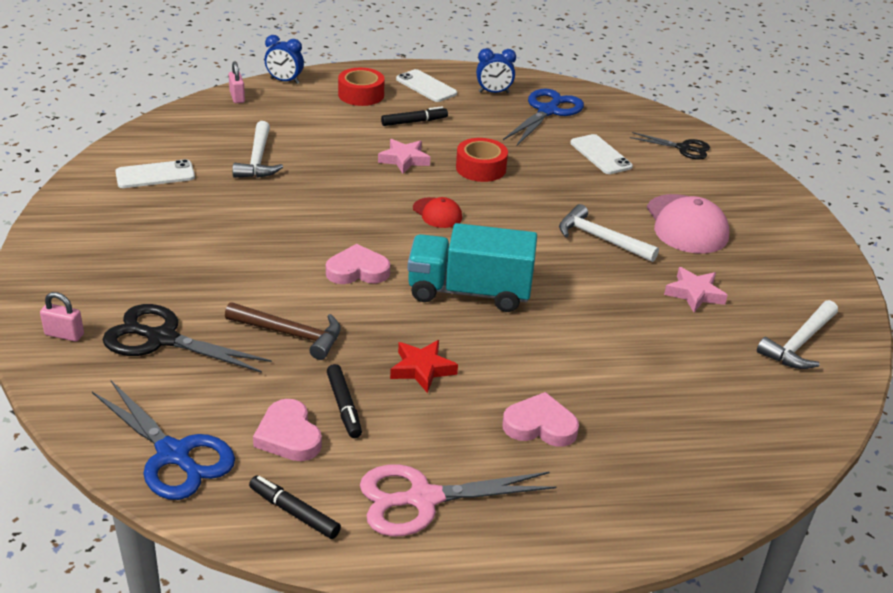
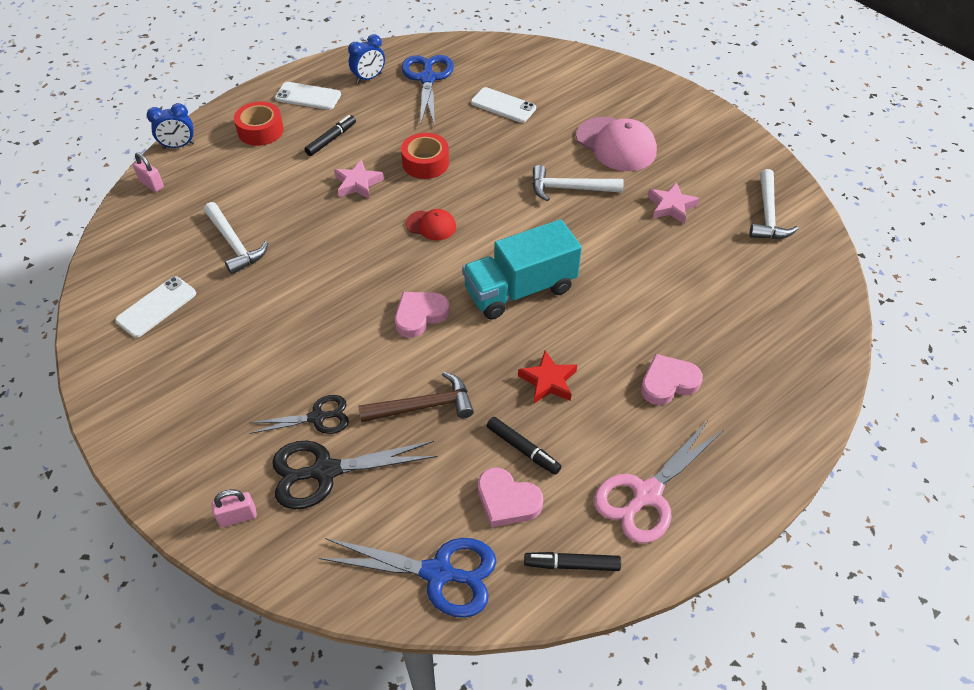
camera: 30 degrees left, 15 degrees up
(683, 148) = (556, 70): black scissors -> black scissors (317, 417)

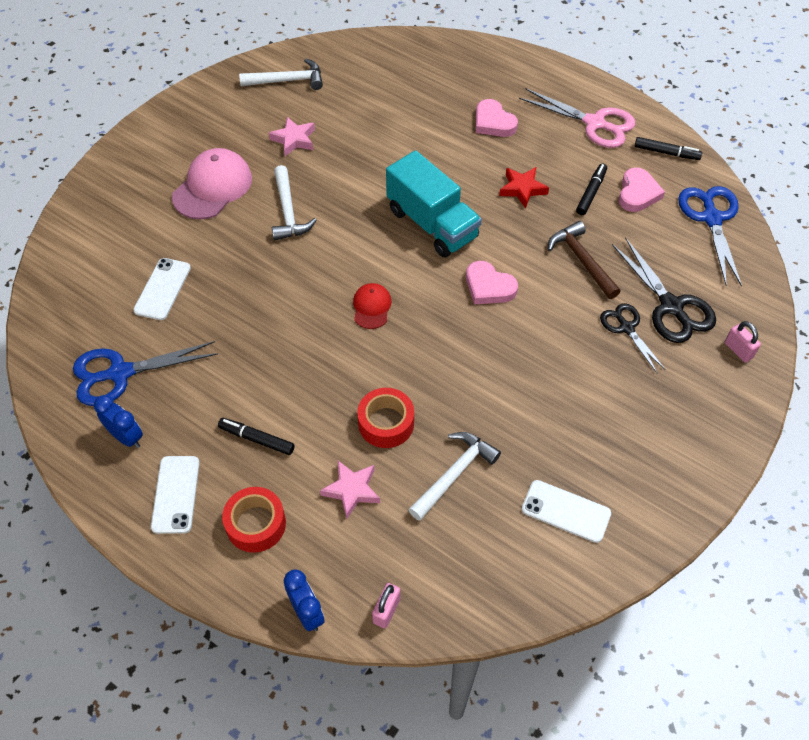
camera: 105 degrees left, 5 degrees up
(358, 183) = (327, 388): pink star -> pink star (352, 490)
(425, 163) = (277, 336): red tape -> red tape (386, 423)
(572, 565) = (666, 153): black marker -> black marker turned 60 degrees counterclockwise

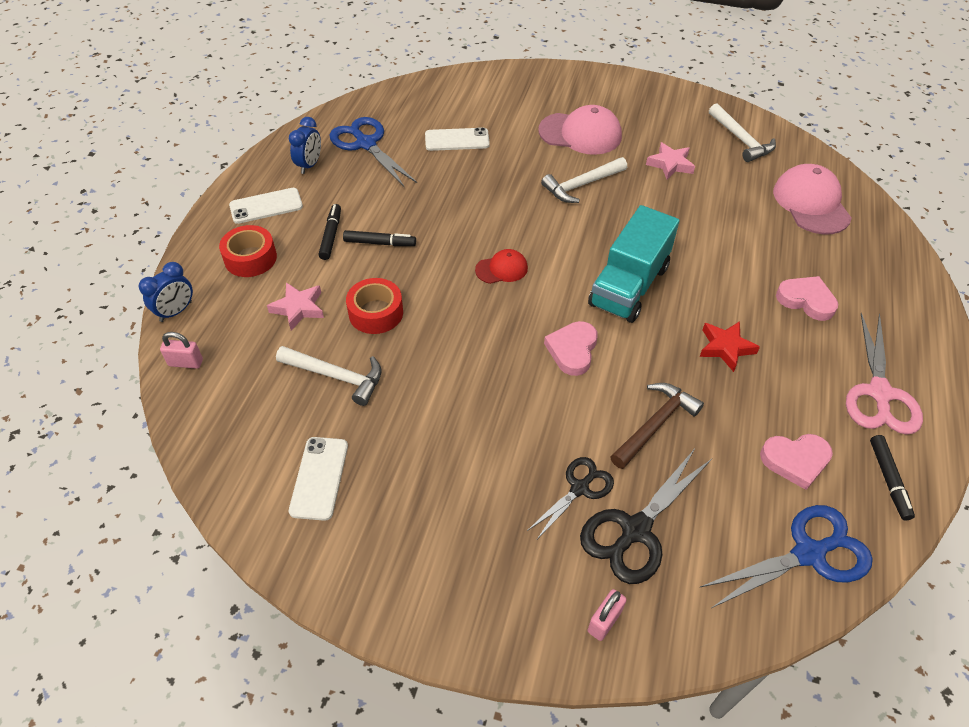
camera: 70 degrees right, 5 degrees down
(390, 73) = (811, 203): none -> pink cap
(493, 122) = (806, 300): pink heart -> pink heart turned 90 degrees clockwise
(591, 193) = (763, 412): black marker -> black marker (380, 243)

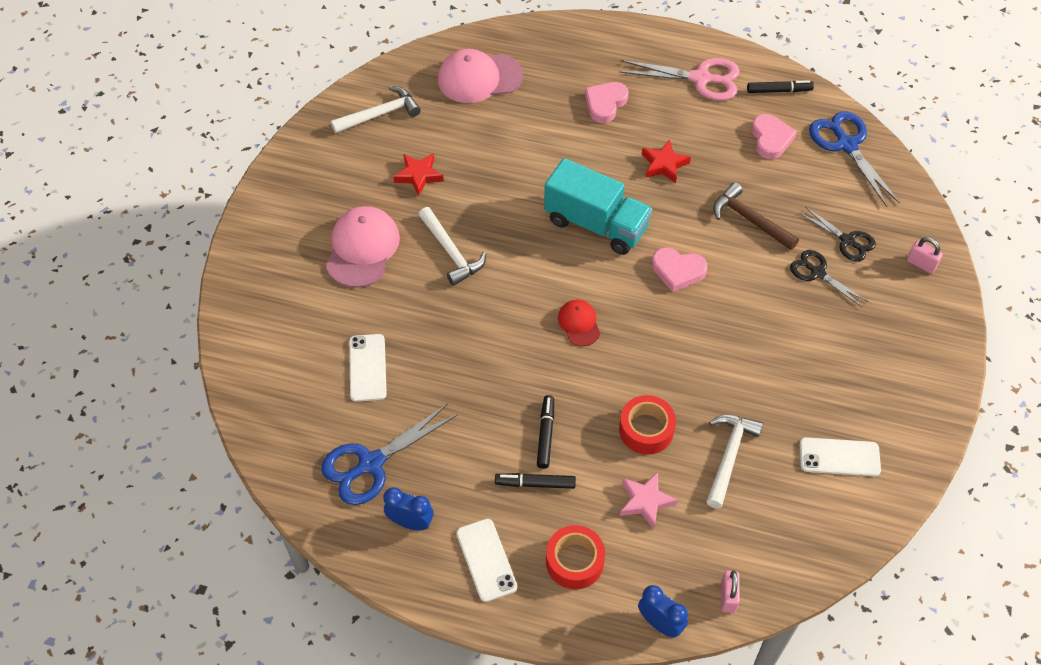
camera: 90 degrees left, 5 degrees up
(635, 530) = (847, 240): black scissors -> black scissors, size x0.62
(670, 164) = (419, 175): pink star -> red star

